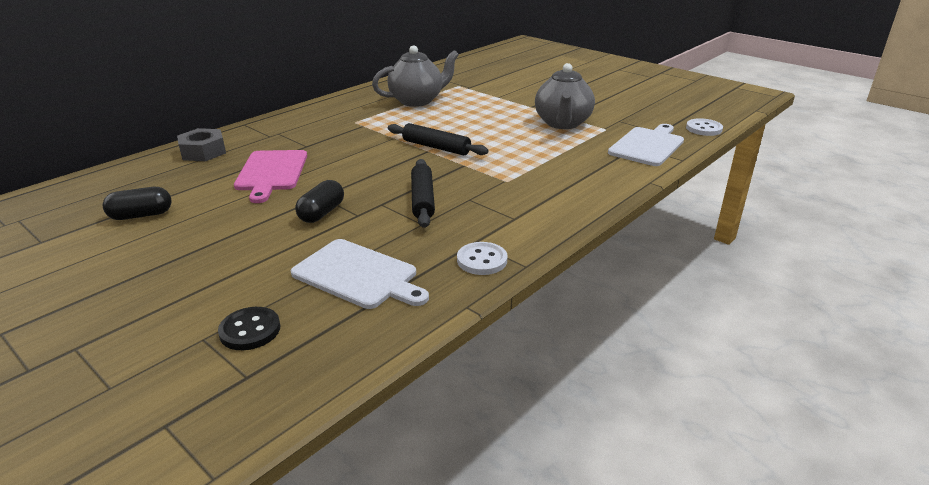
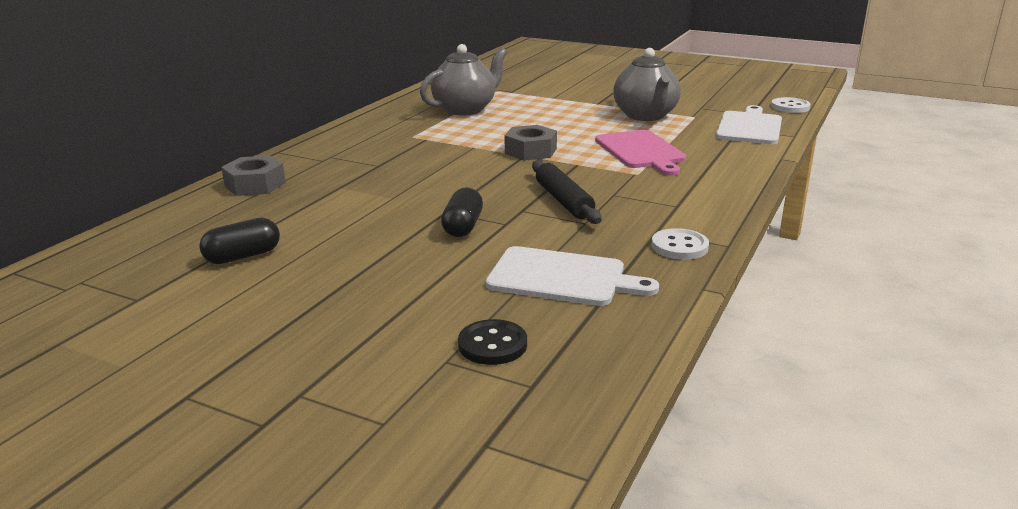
camera: 15 degrees left, 5 degrees down
(271, 173) = (363, 196): pink cutting board -> pink cutting board (641, 151)
(436, 147) = (530, 151): black rolling pin -> grey nut

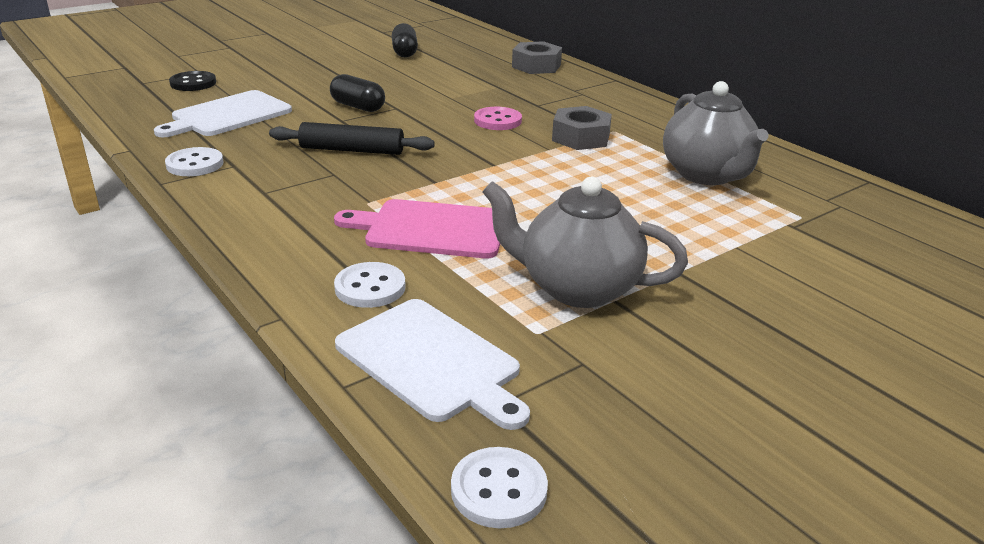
camera: 115 degrees right, 5 degrees up
(434, 170) = (497, 121): none -> pink button
(530, 151) = (504, 171): grey nut -> grey nut (580, 137)
(722, 149) = (370, 287): none -> white button

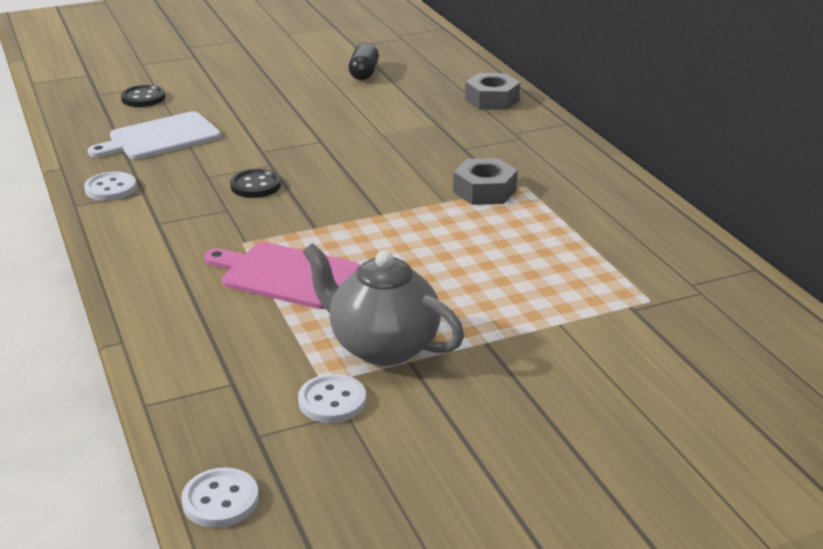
camera: 15 degrees right, 0 degrees up
(352, 150) = (255, 186): black rolling pin -> black button
(358, 107) = (284, 137): black capsule -> none
(370, 287) = (205, 324): white button -> white button (332, 401)
(431, 362) = (222, 395): white cutting board -> none
(497, 121) = (412, 164): pink button -> none
(706, 175) = (585, 245): grey teapot -> none

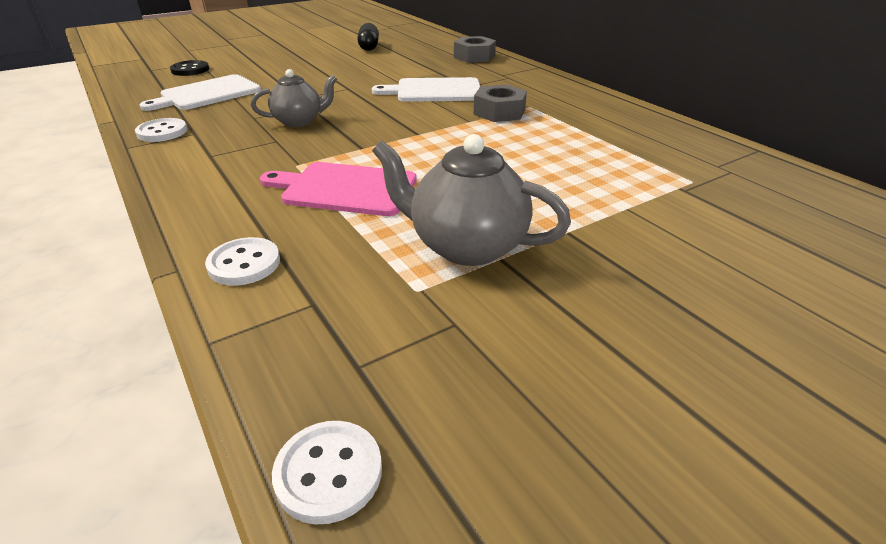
camera: 10 degrees left, 5 degrees up
(255, 186) = (299, 121): black button -> grey teapot
(332, 401) = (434, 311): white button -> white button (244, 264)
(421, 153) = (434, 91): none -> white cutting board

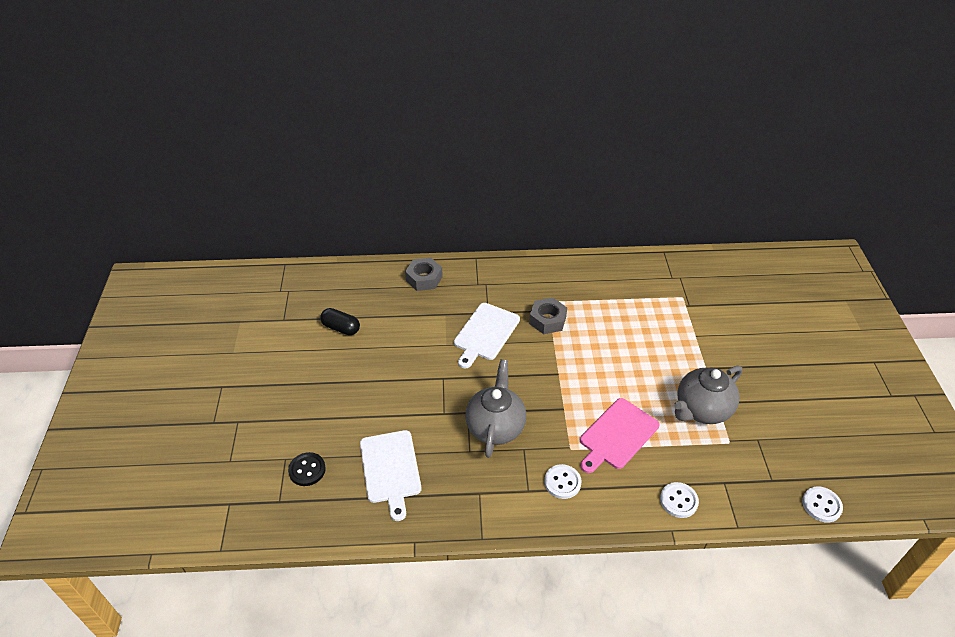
camera: 60 degrees left, 10 degrees up
(162, 132) = (464, 512): white button -> white button (562, 482)
(299, 121) = (495, 427): grey teapot -> grey teapot, size x1.54

